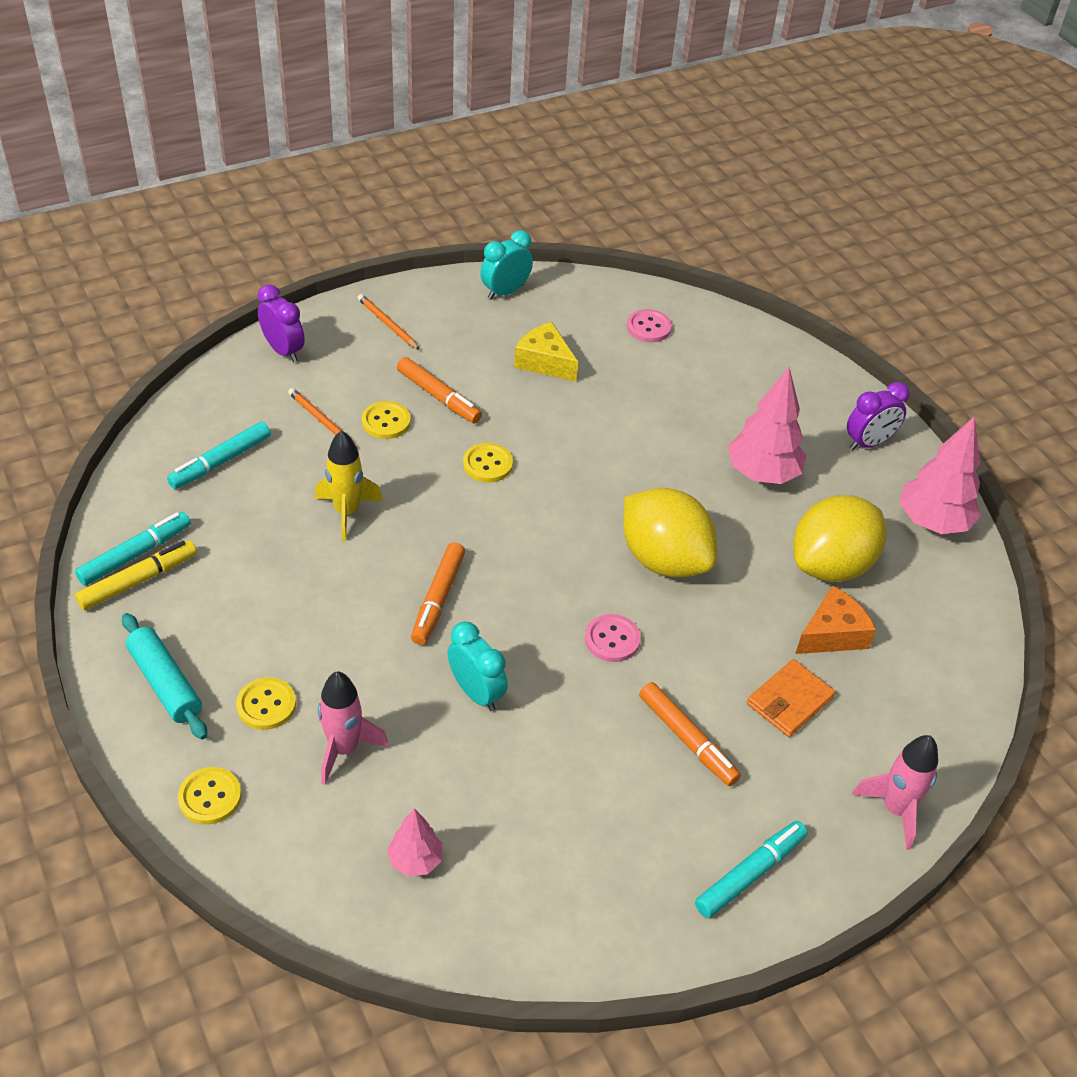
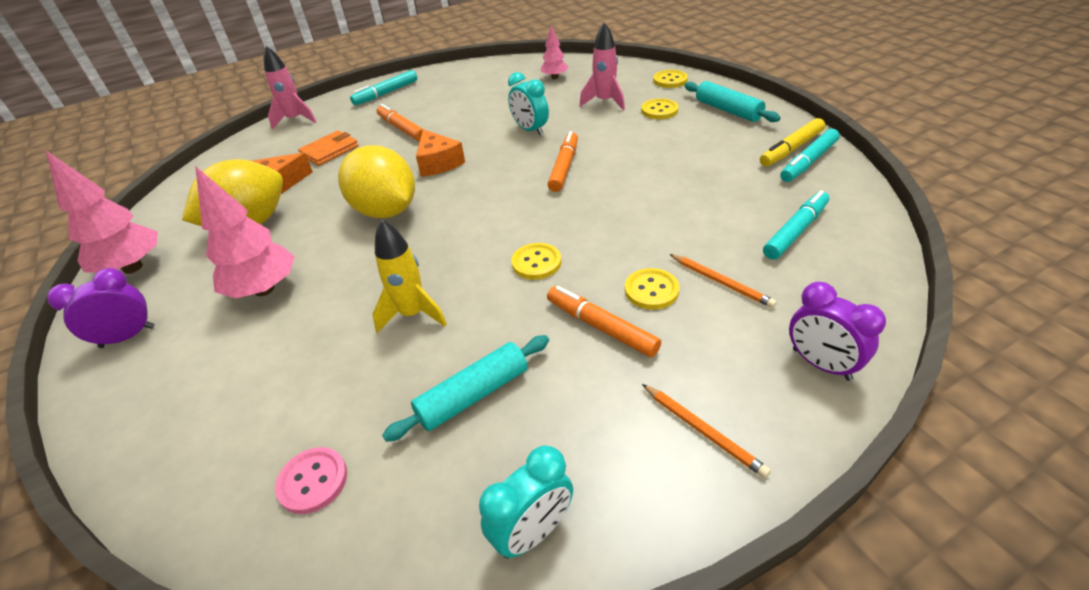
camera: 175 degrees left, 5 degrees down
(347, 512) = (655, 208): yellow rocket -> yellow rocket (413, 314)
(544, 362) = (473, 395): yellow cheese -> turquoise rolling pin
(612, 639) = (438, 163): pink button -> orange cheese

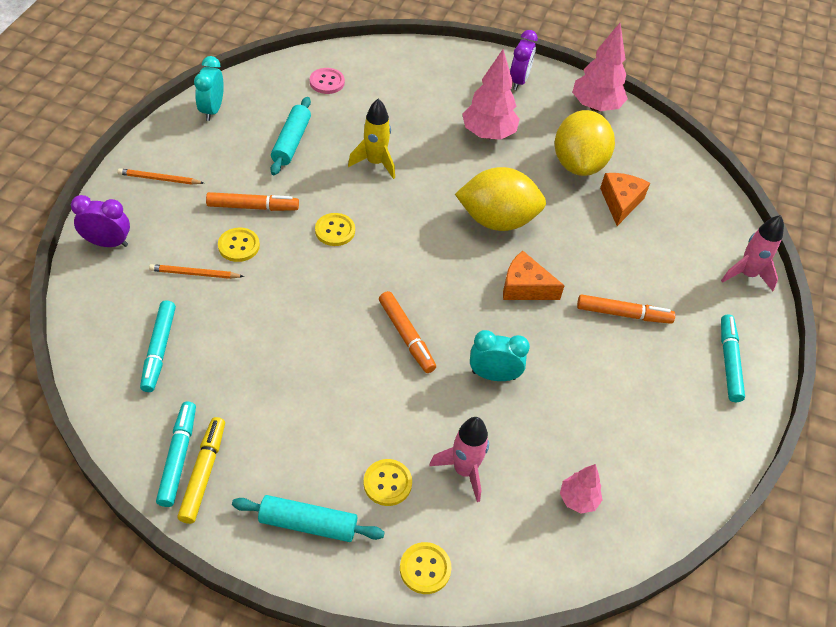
camera: 130 degrees right, 10 degrees up
(330, 151) = (643, 254): orange wallet -> none

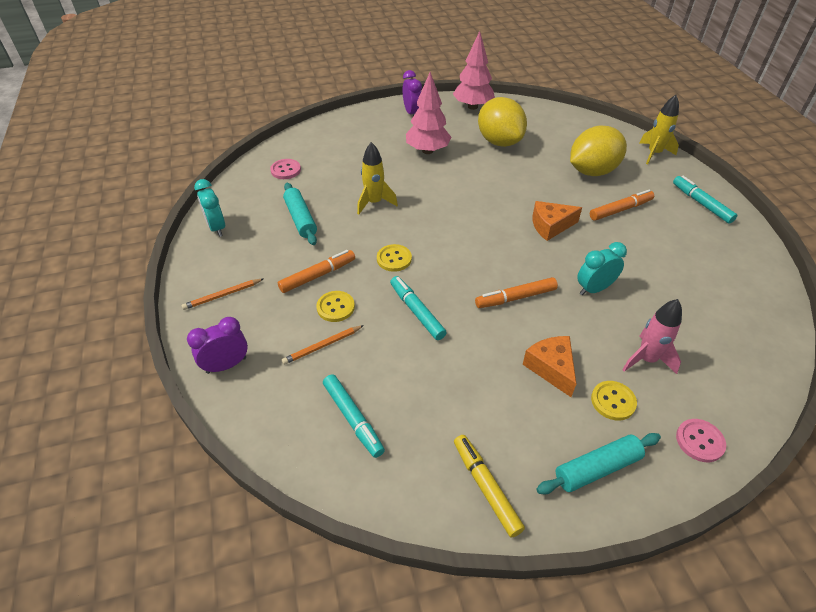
camera: 30 degrees left, 5 degrees down
(178, 457) = (454, 489): turquoise marker -> turquoise marker (416, 312)
(406, 336) = (515, 298): orange marker -> orange marker turned 135 degrees clockwise
(425, 569) = (699, 441): yellow button -> pink button
(497, 220) = (489, 197): yellow lemon -> yellow lemon (592, 171)
(578, 499) = (725, 331): pink tree -> none
(620, 202) = (546, 150): orange cheese -> orange cheese (551, 368)
(746, 275) = (654, 154): pink rocket -> yellow rocket

